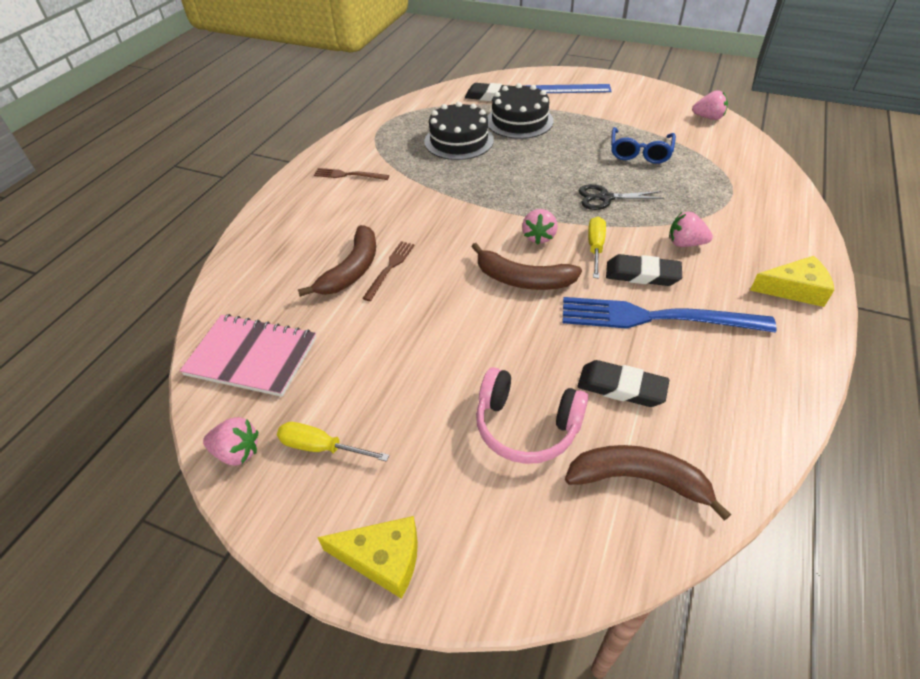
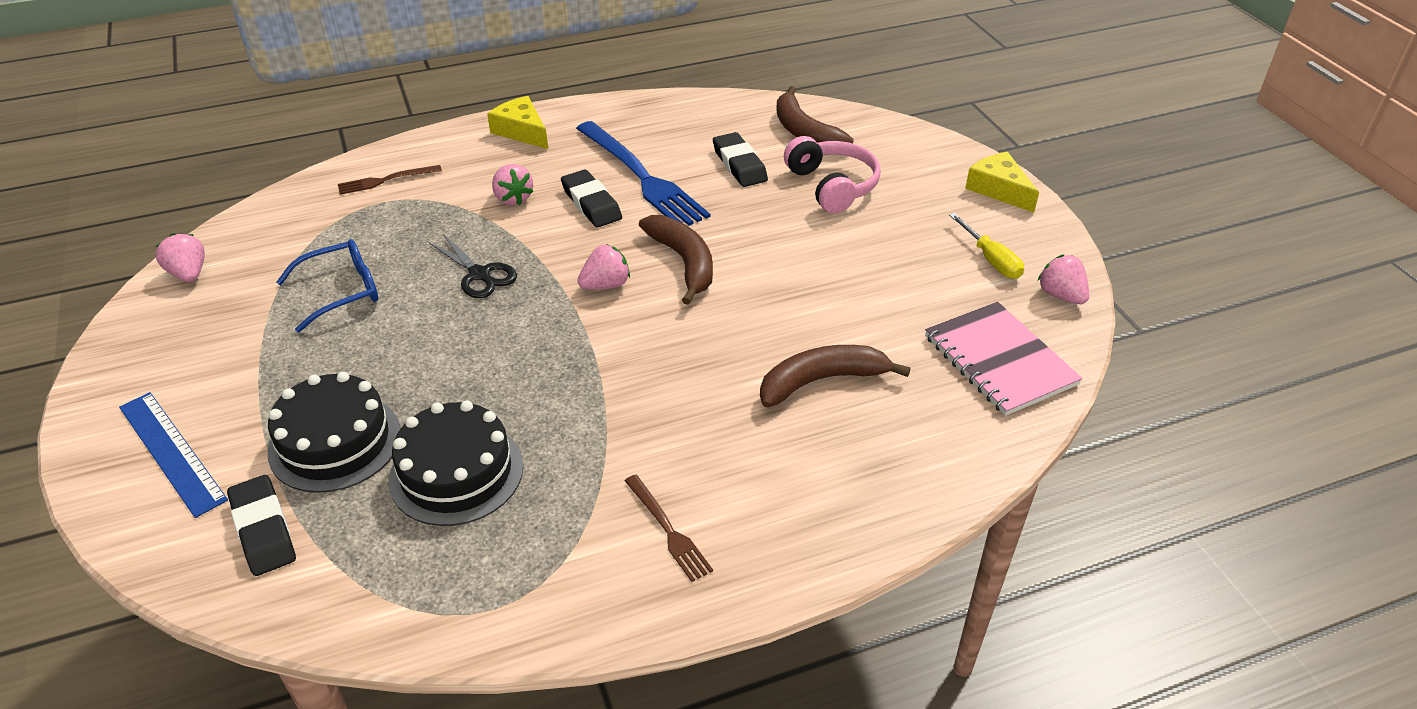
camera: 135 degrees left, 5 degrees down
(390, 268) = (782, 355): brown fork -> brown fork (386, 180)
(595, 247) = (581, 244): yellow screwdriver -> none

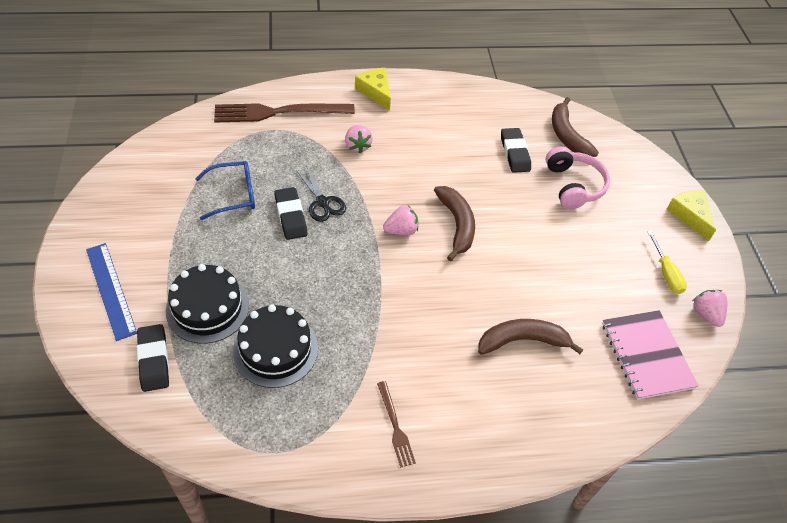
camera: 10 degrees right, 10 degrees up
(189, 274) = (143, 158): pink strawberry -> none
(386, 180) = (279, 112): brown fork -> brown fork, size x2.04
(591, 203) = (407, 162): black eraser -> black eraser (291, 216)
(641, 177) = (446, 148): blue fork -> none

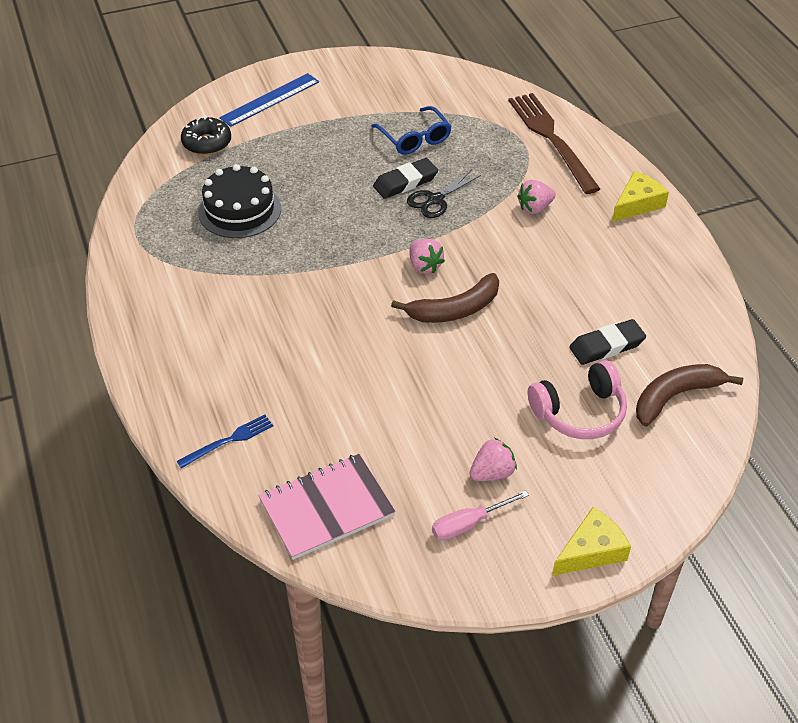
camera: 80 degrees right, 5 degrees down
(154, 360) = (207, 143): black eraser -> black donut
(207, 308) = (271, 158): black cake -> none
(395, 426) = (178, 305): brown fork -> none
(522, 341) = (309, 388): brown banana -> none
(571, 412) = (228, 441): none -> blue fork
(666, 273) = (468, 524): yellow screwdriver -> pink screwdriver
(706, 314) = (415, 572): pink strawberry -> pink strawberry (492, 473)

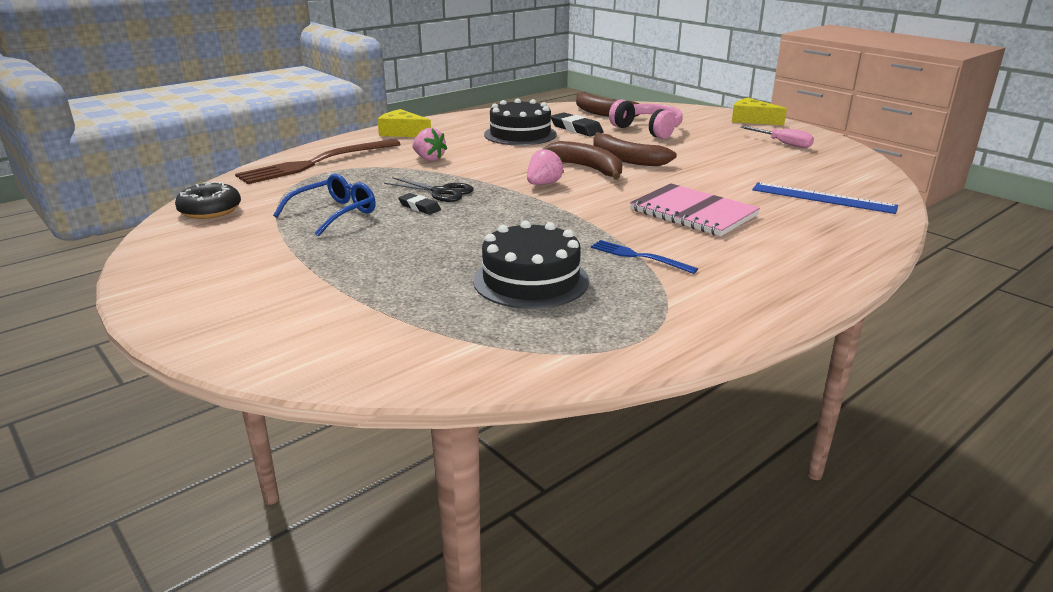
camera: 110 degrees left, 20 degrees down
(207, 143) = (394, 337): black donut -> black donut (210, 210)
(228, 441) = (846, 218): blue fork -> blue fork (639, 257)
(270, 100) = (260, 313): blue ruler -> blue ruler (823, 198)
(327, 508) = (842, 177): pink notebook -> pink notebook (693, 212)
(405, 182) = (419, 207): black eraser -> black eraser, size x0.61
(472, 349) = (626, 159): none -> brown banana
(492, 473) = (733, 143): pink strawberry -> none
(599, 291) = (520, 134): none -> black cake

